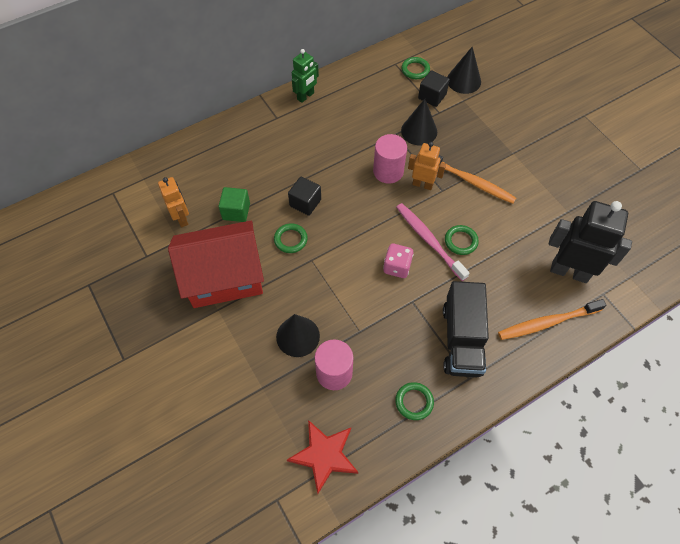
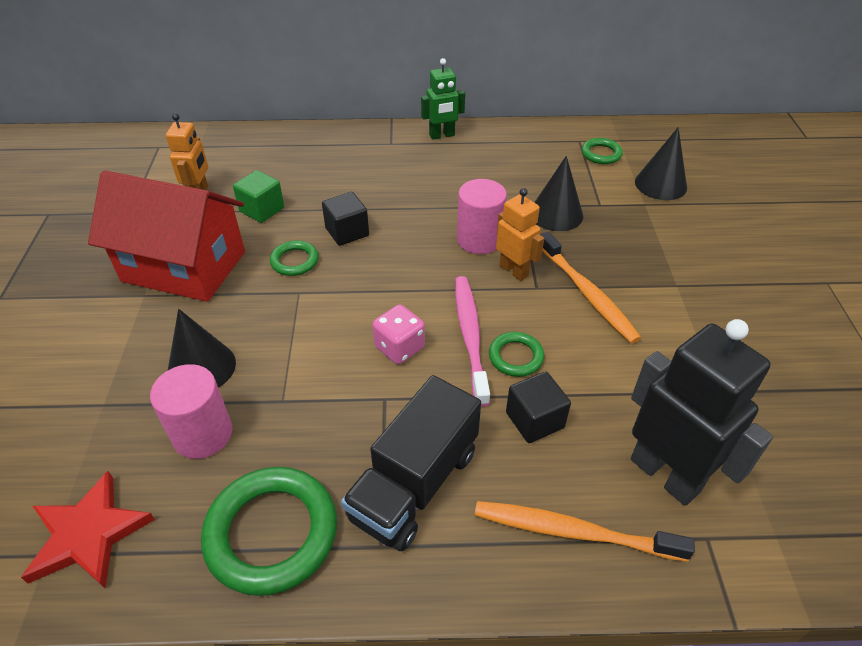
camera: 30 degrees right, 15 degrees down
(414, 402) = (272, 533): green ring -> green ring, size x1.94
(432, 96) = (603, 186): black cube -> black cube (534, 420)

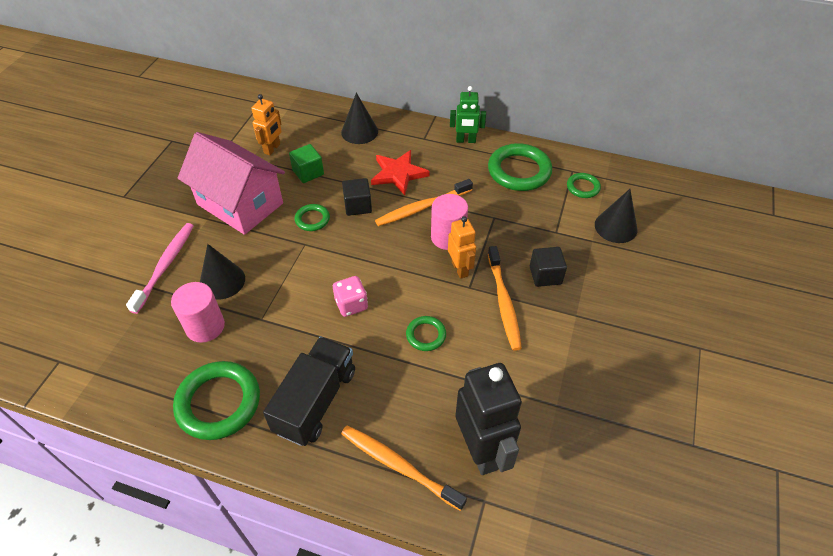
camera: 20 degrees right, 5 degrees up
(88, 534) = (120, 368): red star -> red star (398, 174)
(184, 266) = (240, 204): red house -> pink house
(414, 484) = (315, 401): black truck -> black truck turned 150 degrees clockwise
(429, 215) = (422, 207): none -> orange toothbrush
(470, 336) = (403, 310): pink toothbrush -> pink toothbrush (165, 265)
(521, 153) = (519, 171): none -> green ring
(534, 420) = (414, 384): black cube -> black cube (545, 275)
(556, 214) = (517, 231): black cone -> black cone (359, 131)

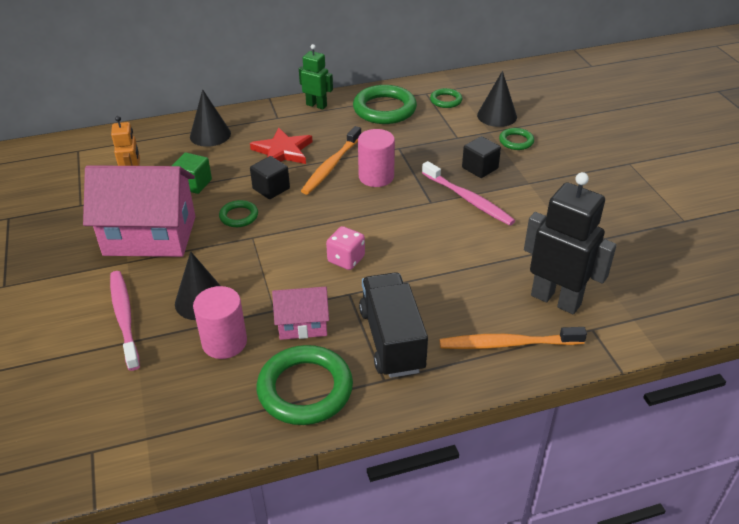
camera: 35 degrees left, 10 degrees down
(268, 345) = (302, 324): none -> pink house
(426, 335) = (432, 249): green ring -> green ring (516, 141)
(460, 269) = (410, 193): orange robot -> none
(466, 140) = (316, 105): green robot -> green robot turned 120 degrees counterclockwise
(503, 302) = (468, 199): orange toothbrush -> pink toothbrush

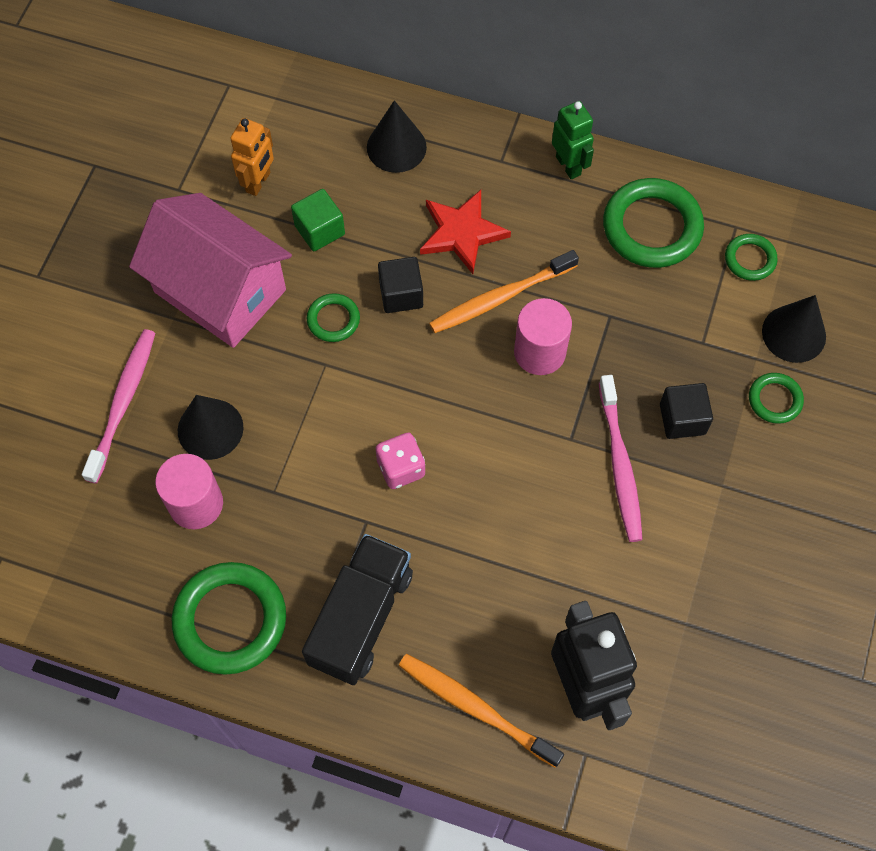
camera: 35 degrees right, 25 degrees up
(302, 324) = (287, 533): pink house -> none

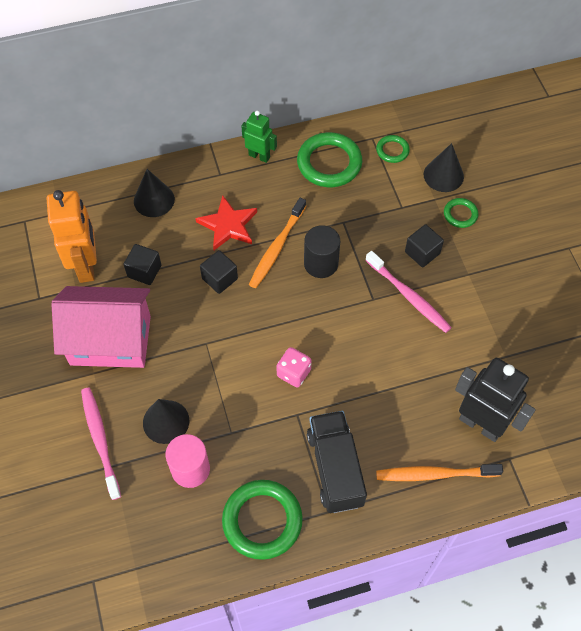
camera: 35 degrees left, 5 degrees down
(258, 182) = (86, 265): orange robot -> orange robot, size x1.73
(319, 230) = (144, 271): green cube -> black cube
(333, 320) = (191, 316): green ring -> none
(539, 352) = (321, 263): pink cylinder -> black cylinder

